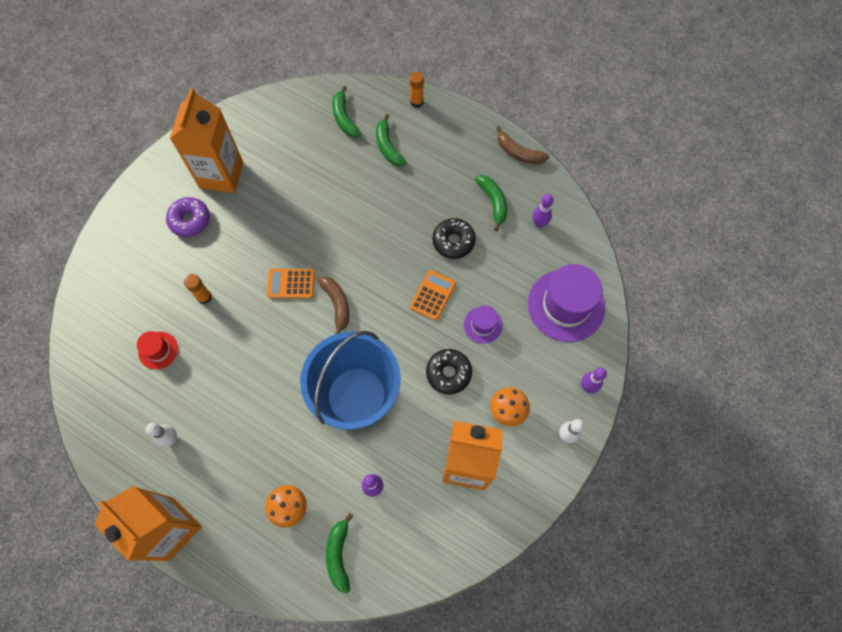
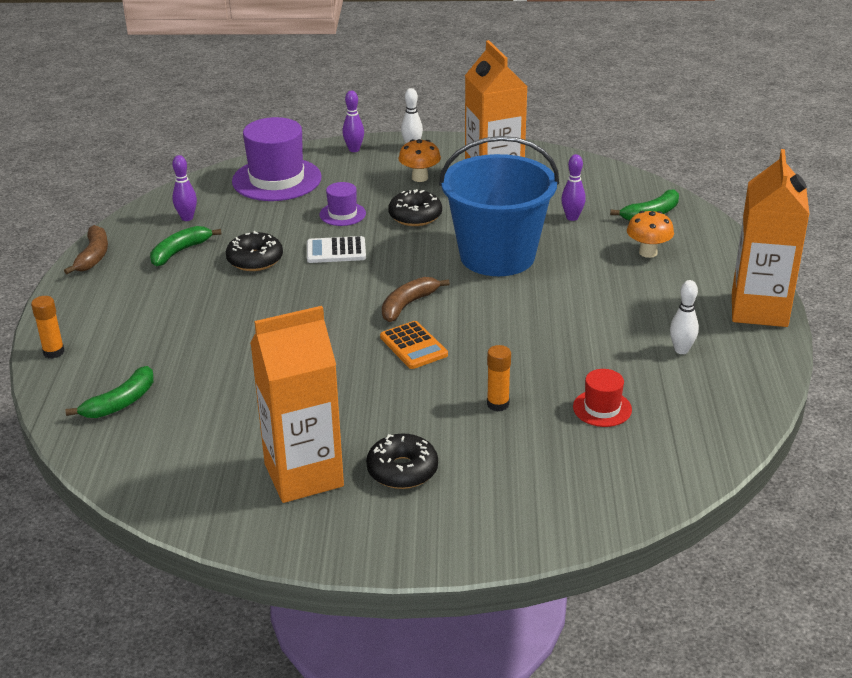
camera: 120 degrees left, 35 degrees down
(190, 220) = (402, 470): purple donut -> black donut
(388, 146) = (147, 349): green banana -> none
(433, 295) = (336, 251): orange calculator -> white calculator

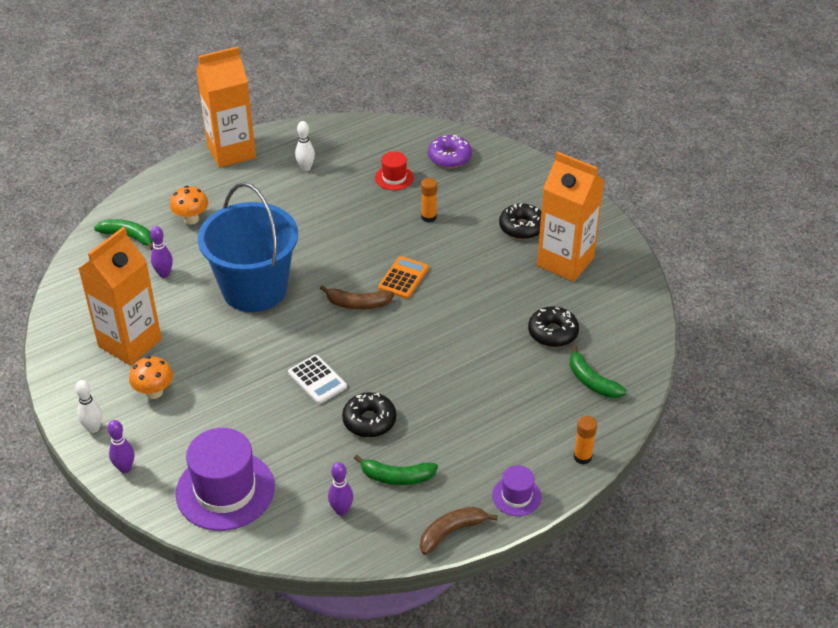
camera: 125 degrees left, 10 degrees up
(120, 403) = (592, 381): green banana -> green banana turned 135 degrees counterclockwise
(342, 214) = (256, 408): purple hat -> purple hat (516, 496)
(415, 216) = (226, 362): black donut -> black donut (553, 333)
(606, 473) = (449, 157): none -> purple donut

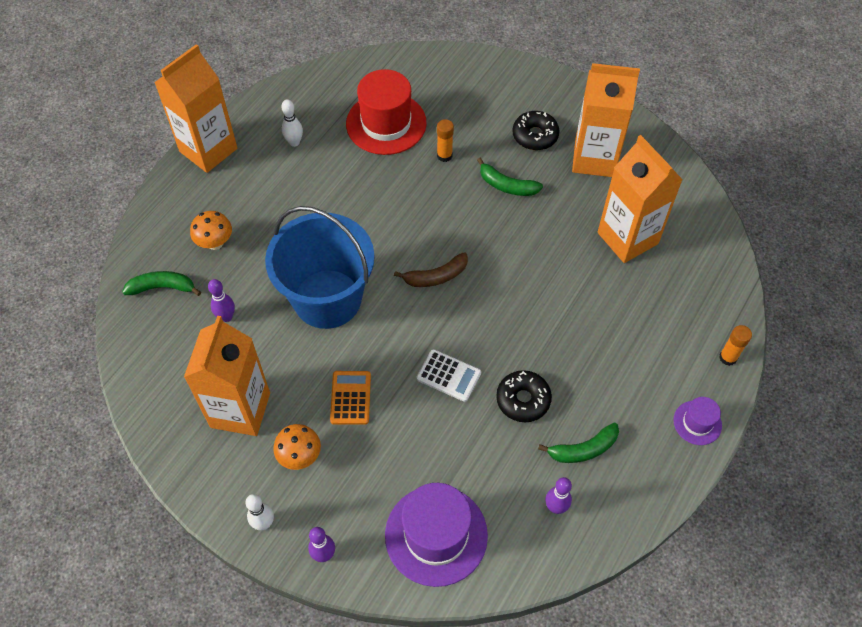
camera: 25 degrees left, 15 degrees up
(394, 178) = (386, 123): red hat -> red hat, size x2.01
(403, 278) = (461, 231): orange calculator -> orange calculator (350, 398)
(449, 157) = (424, 82): purple donut -> none
(451, 532) = (665, 485): brown banana -> none
(553, 333) = (627, 238): black donut -> orange carton
(592, 381) = (689, 275): green banana -> green banana (507, 185)

